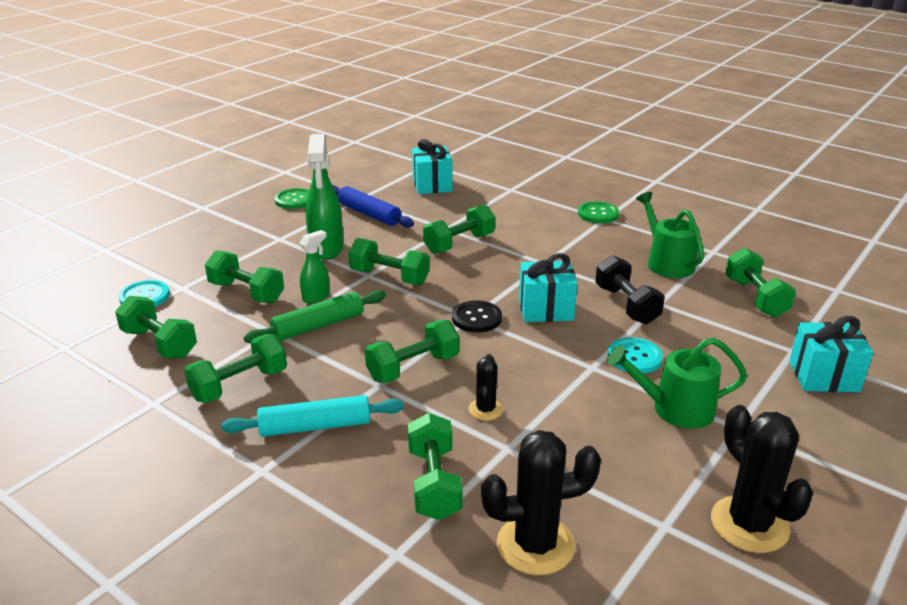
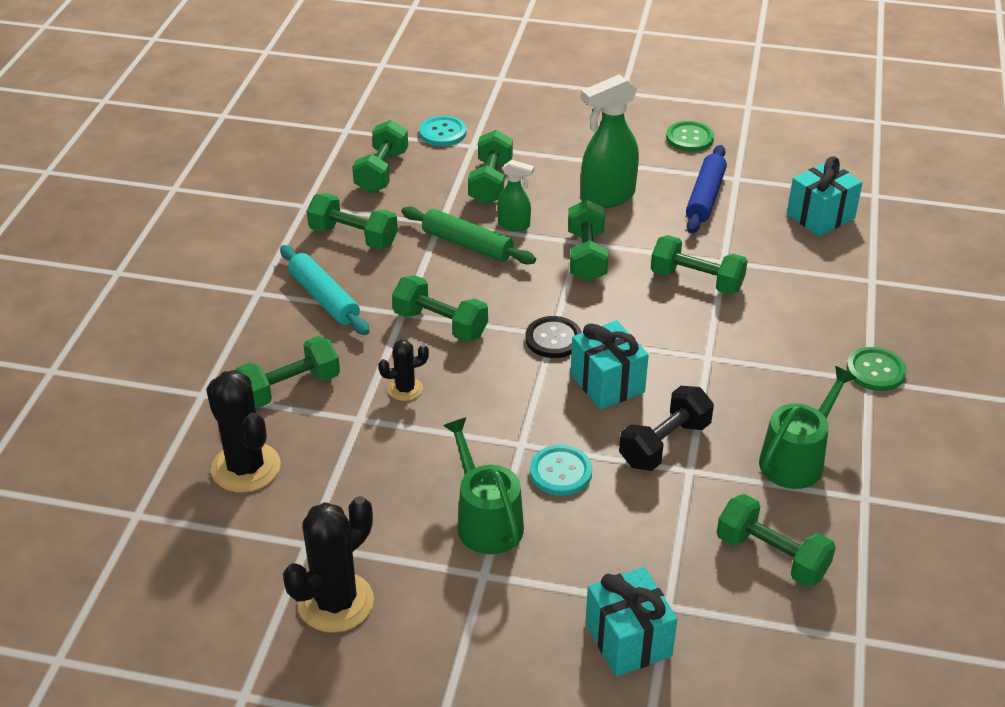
camera: 65 degrees right, 10 degrees up
(755, 298) = (771, 556): green dumbbell -> green dumbbell turned 75 degrees clockwise

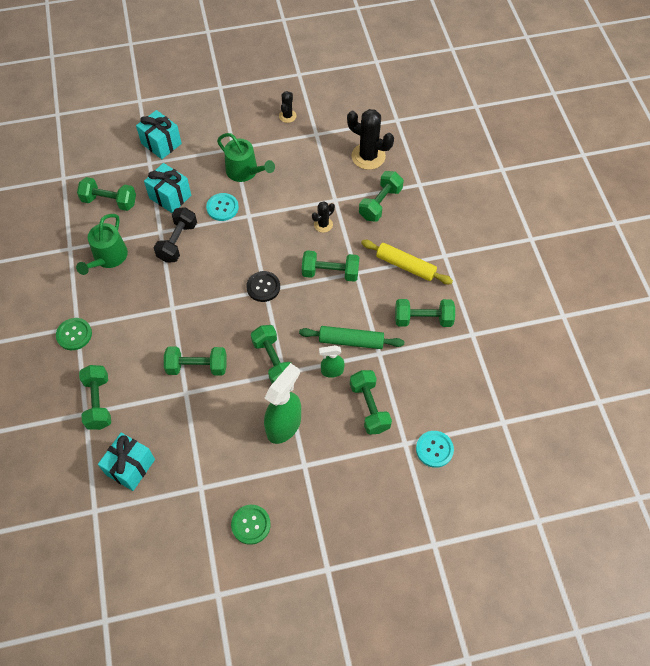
camera: 155 degrees right, 20 degrees up
(324, 298) = (405, 266): turquoise rolling pin -> yellow rolling pin
(336, 602) = (287, 116): black cactus -> black cactus, size x0.53
(382, 172) = (447, 387): green dumbbell -> green dumbbell (98, 402)
(607, 383) = (221, 268): turquoise gift -> turquoise gift (170, 197)
(705, 197) = (217, 454): blue rolling pin -> none

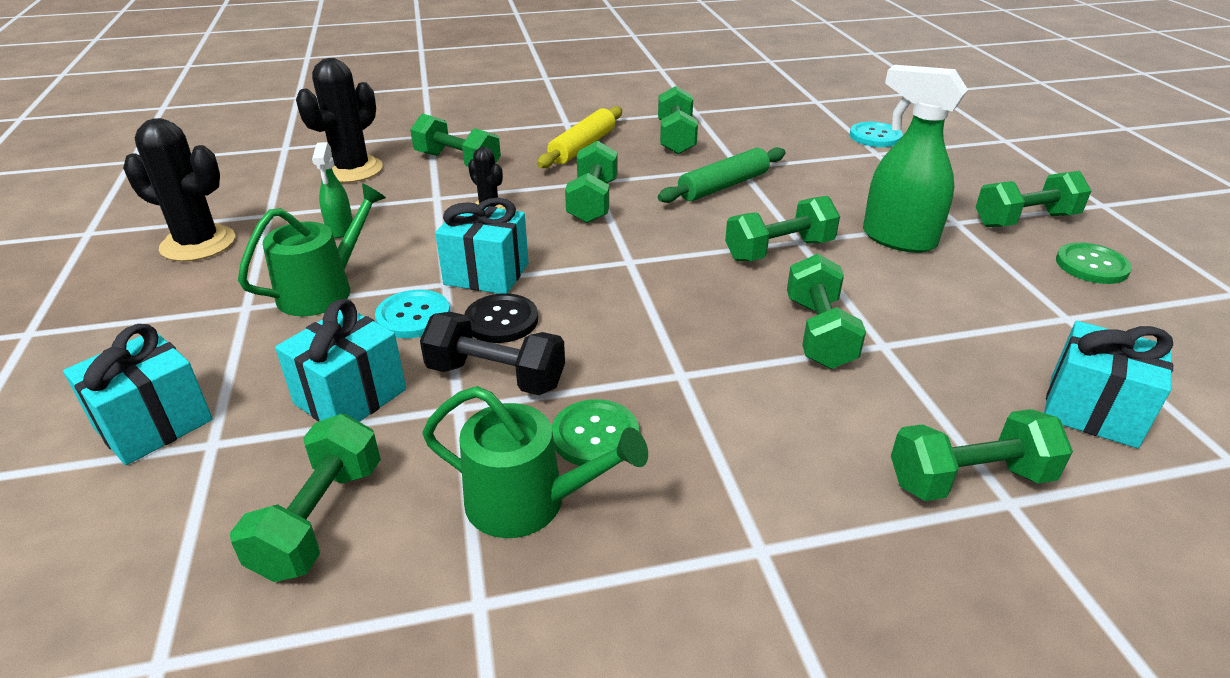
camera: 90 degrees left, 25 degrees down
(74, 334) = (789, 553): green button -> green button (595, 435)
(255, 230) = (486, 274): none -> turquoise gift
(263, 287) = (623, 263): black button -> black button (501, 320)
(287, 116) = (198, 244): black cactus -> black cactus, size x1.87
(332, 371) = (782, 201): green spray bottle -> green spray bottle (340, 230)
(351, 341) = (723, 186): green rolling pin -> green rolling pin turned 45 degrees clockwise
(369, 407) = (832, 174): green dumbbell -> green dumbbell (1025, 220)

